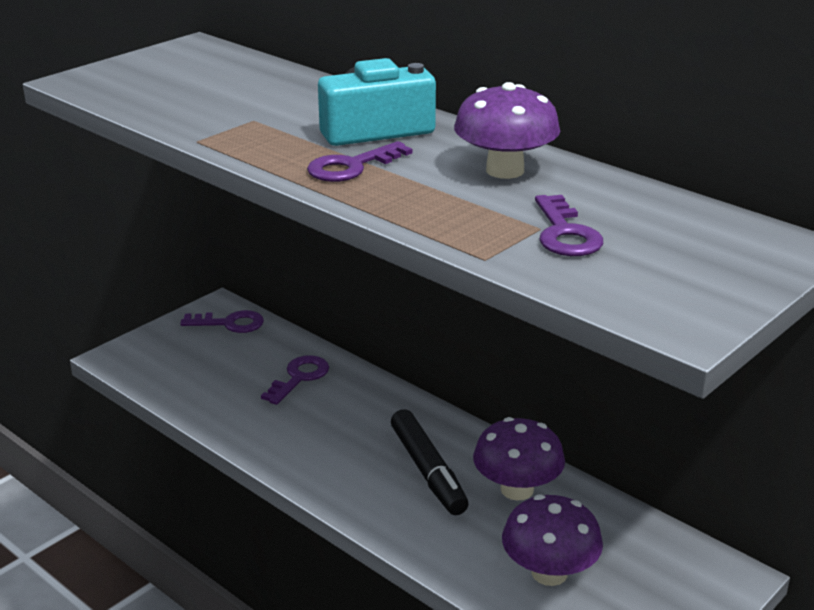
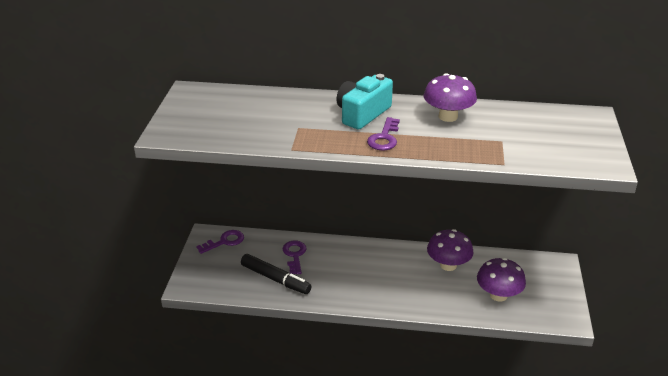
camera: 35 degrees left, 5 degrees up
(428, 471) = (404, 274): black marker -> black marker (275, 279)
(565, 234) = (515, 140): purple key -> none

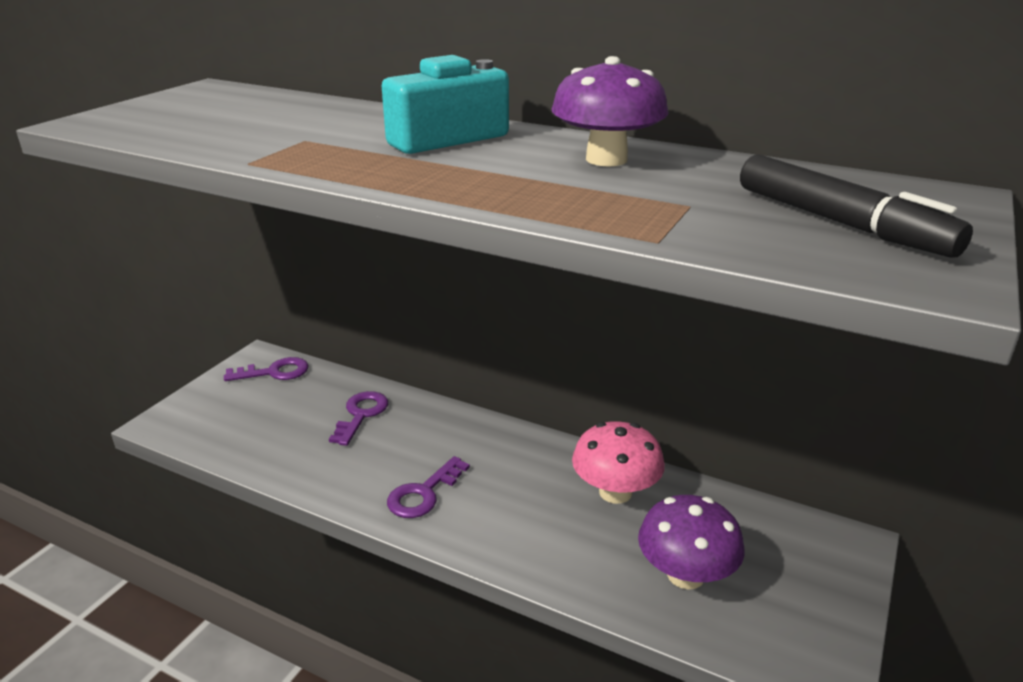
camera: 20 degrees right, 5 degrees down
(275, 279) = (301, 444): black marker -> black marker (840, 222)
(384, 138) = (440, 170): purple key -> purple key (423, 494)
(448, 265) = (615, 492): purple mushroom -> pink mushroom

